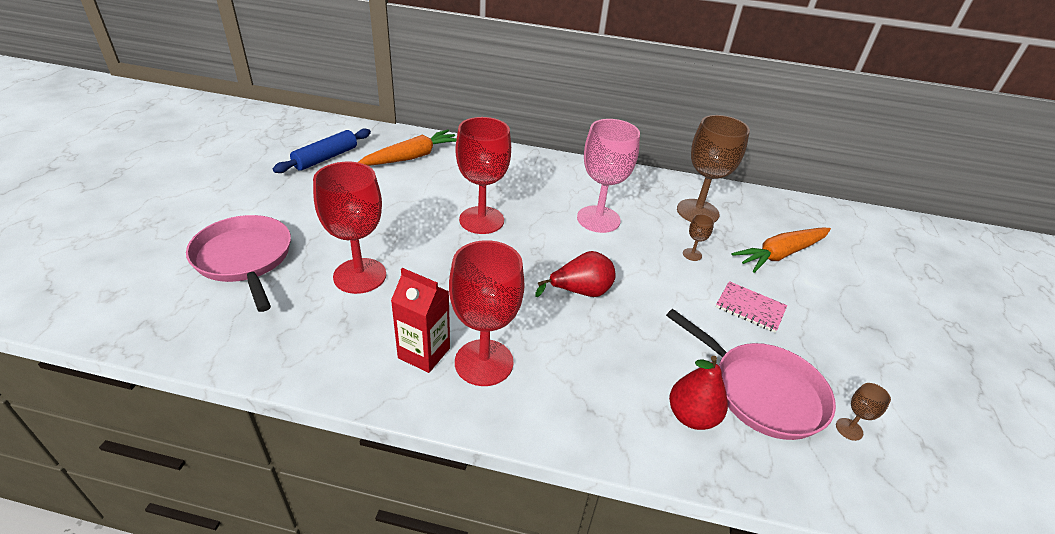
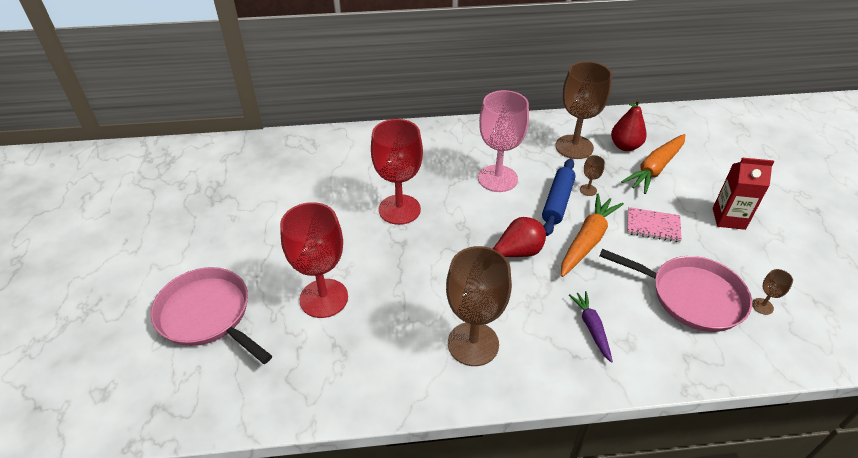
camera: 15 degrees left, 5 degrees up
(326, 158) = (219, 186): blue rolling pin -> blue rolling pin (557, 202)
(412, 157) = (300, 161): orange carrot -> orange carrot (587, 240)
(424, 353) = (420, 352): red carton -> red carton (728, 218)
(484, 362) = (473, 344): red goblet -> brown goblet
(624, 387) = (591, 328): none -> purple carrot
(691, 416) = (651, 335): red pear -> red pear (625, 146)

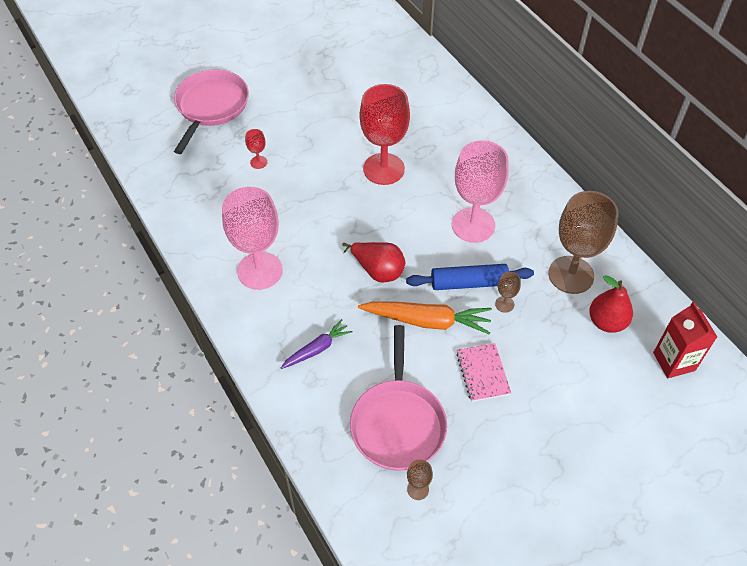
camera: 65 degrees right, 10 degrees up
(324, 298) = (258, 162): red goblet -> red goblet, size x0.41
(473, 344) = (260, 271): brown goblet -> pink goblet
(655, 169) = (583, 358): orange carrot -> none
(728, 218) = (540, 444): red carton -> red carton (674, 361)

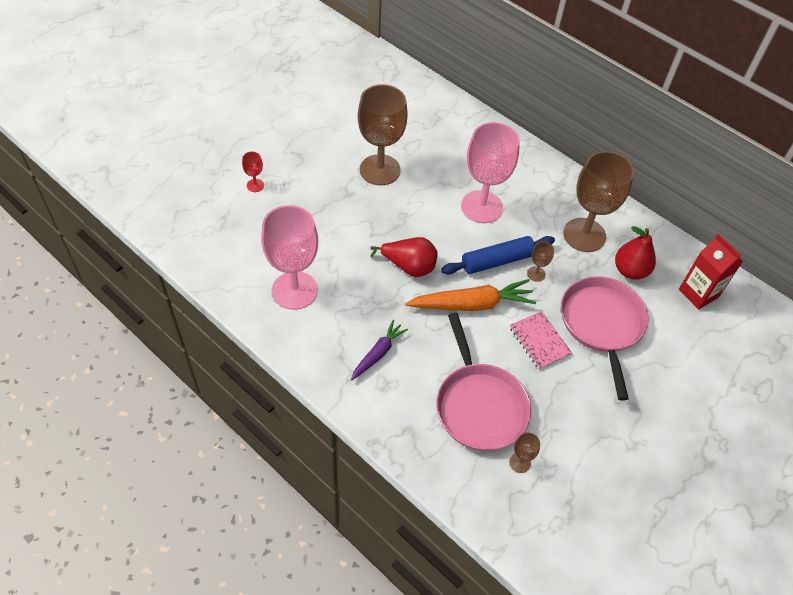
camera: 20 degrees left, 0 degrees up
(211, 106) = (187, 139): pink pan -> pink pan (602, 324)
(383, 169) = (380, 170): red goblet -> brown goblet

